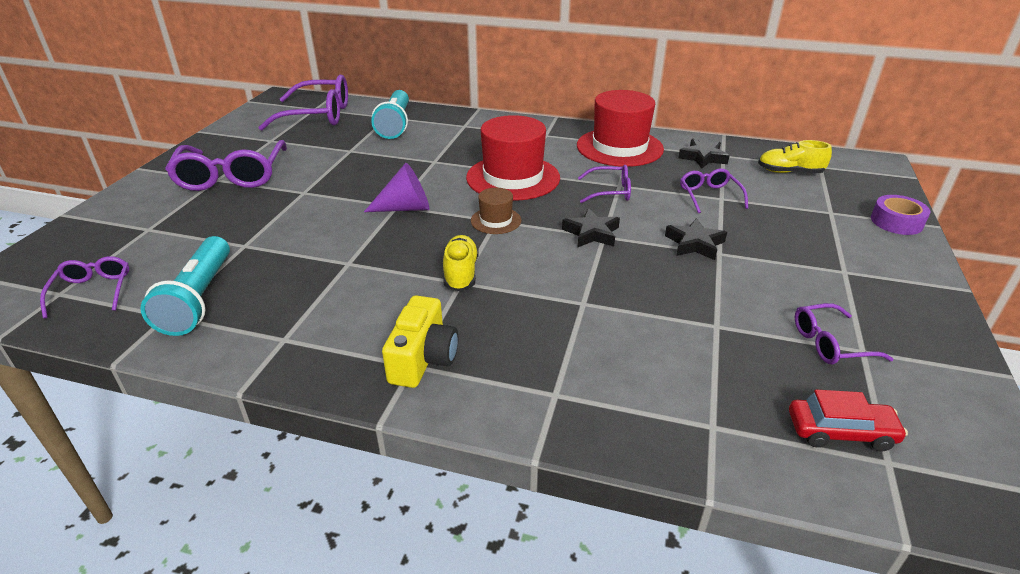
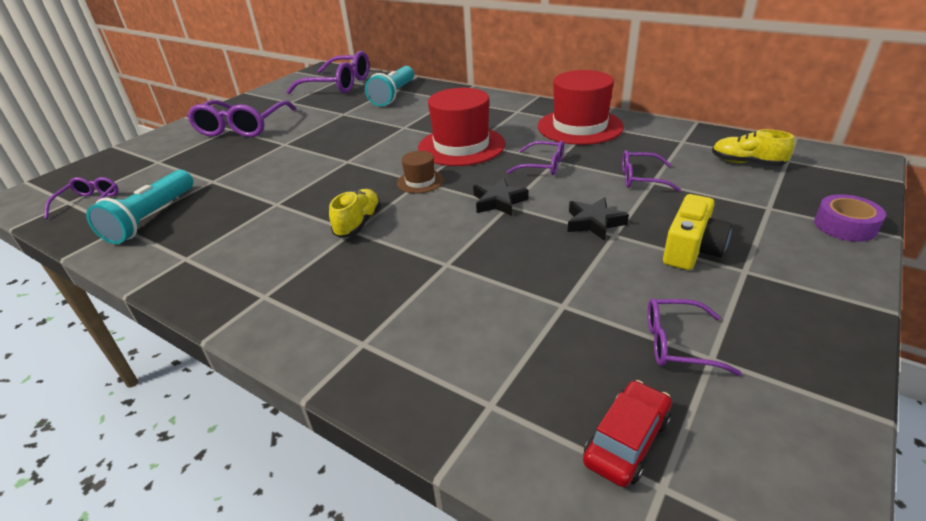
camera: 20 degrees right, 0 degrees up
(405, 208) = (353, 164): purple cone -> none
(423, 359) = (276, 292): yellow camera -> yellow camera (691, 249)
(703, 158) = (659, 142): black star -> none
(709, 196) = (641, 178): purple glasses -> purple glasses turned 90 degrees counterclockwise
(840, 432) = (626, 440): red car -> red car turned 75 degrees counterclockwise

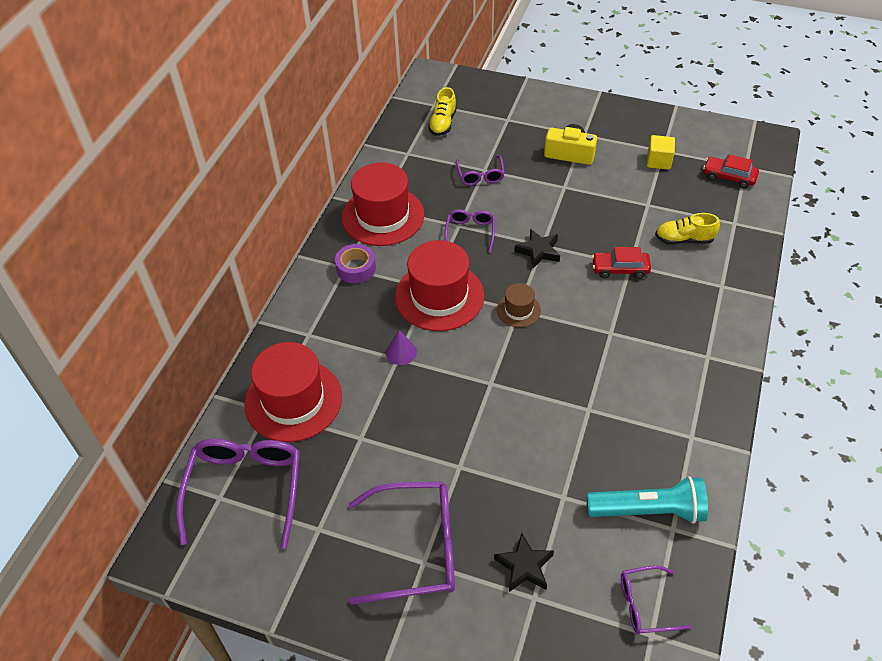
camera: 105 degrees left, 15 degrees up
(358, 223) = (599, 333): yellow shoe -> yellow shoe (684, 239)
(393, 95) = (293, 400): turquoise flashlight -> red hat
(409, 128) = (401, 352): none -> purple cone
(443, 254) = (620, 269): none -> red car
(594, 223) = (552, 197): black star -> black star (524, 566)
(677, 344) = (658, 161): purple glasses -> yellow cube
(845, 226) = (521, 94): purple tape -> purple tape (356, 268)

